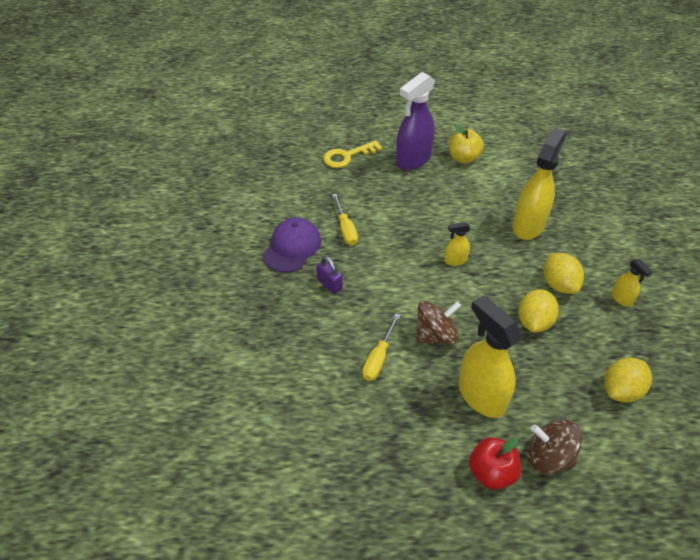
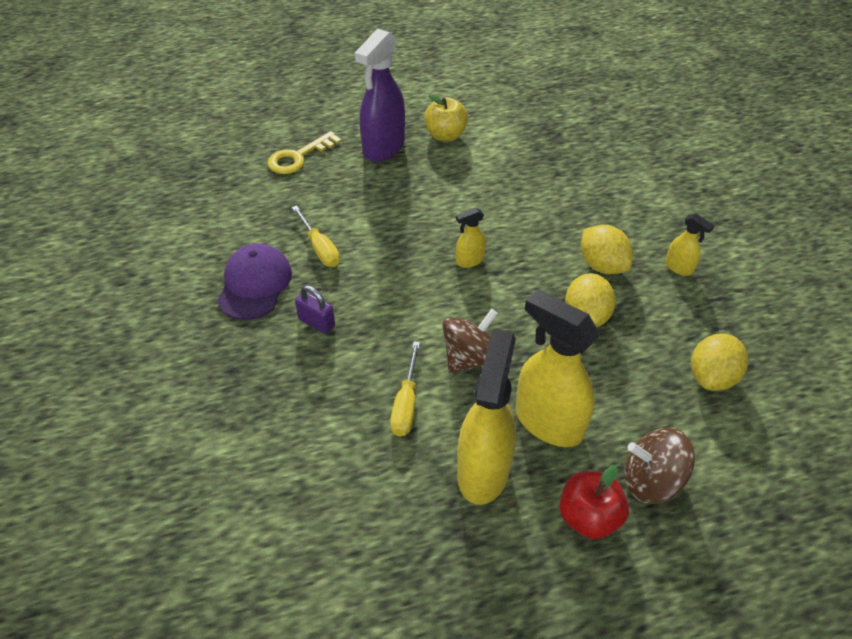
camera: 15 degrees left, 0 degrees up
(528, 225) = (546, 202): yellow spray bottle -> yellow spray bottle (483, 470)

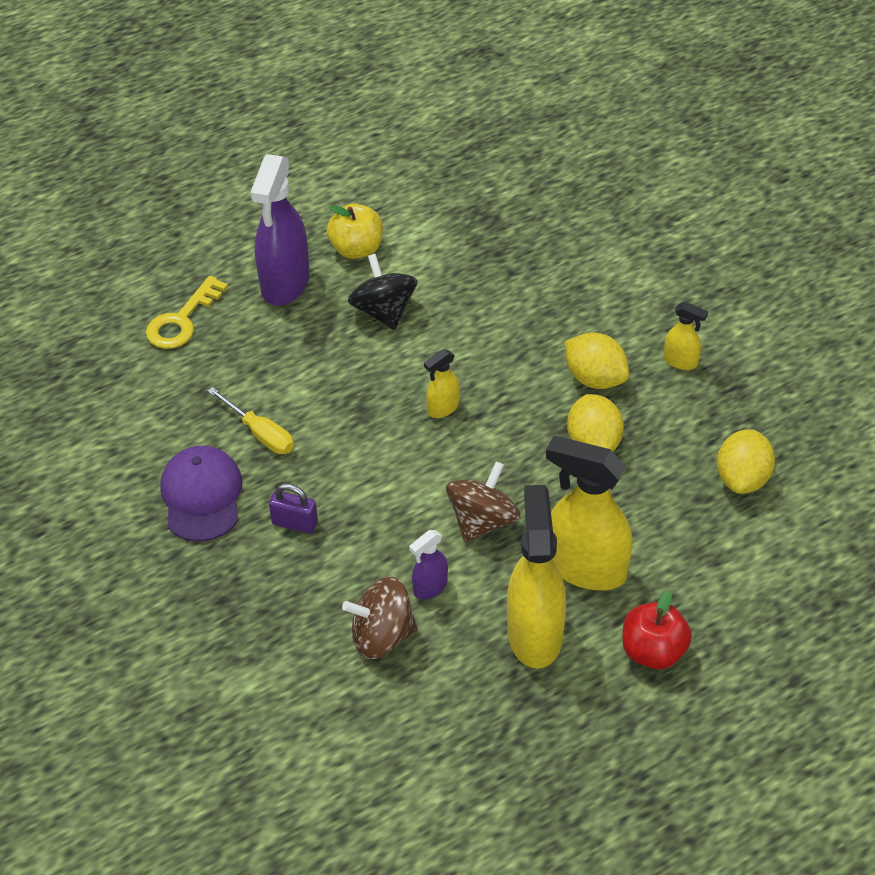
camera: 15 degrees left, 0 degrees up
(406, 404) = (430, 587): yellow screwdriver -> purple spray bottle
(449, 181) = (384, 311): none -> black spinning top
(651, 480) = (705, 600): brown spinning top -> brown spinning top (382, 636)

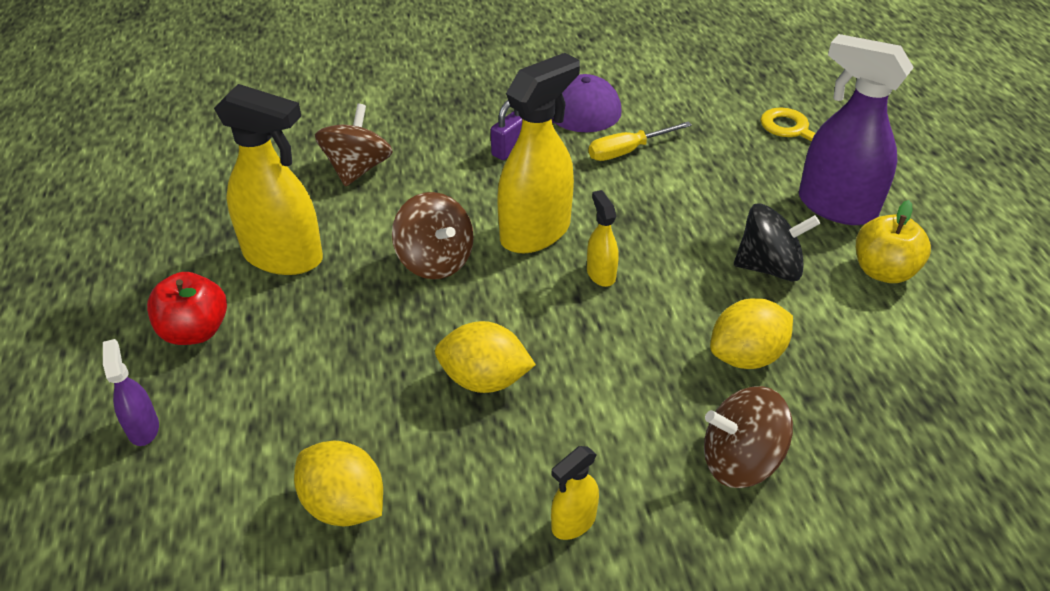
camera: 110 degrees right, 5 degrees down
(430, 587) = (385, 207): purple spray bottle -> purple spray bottle (143, 428)
(585, 295) = (740, 461): none -> brown spinning top
(586, 568) = (326, 316): yellow spray bottle -> yellow spray bottle (536, 232)
(595, 378) = (584, 417): yellow lemon -> yellow lemon (746, 356)

